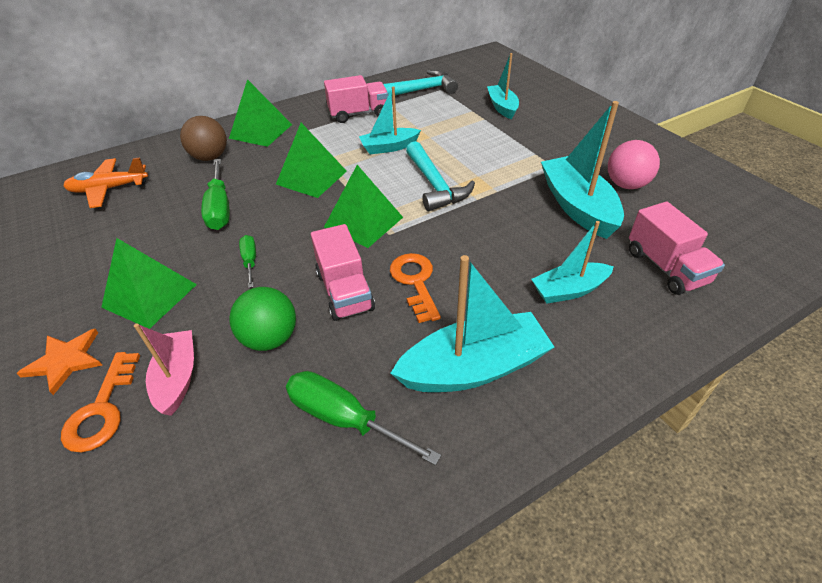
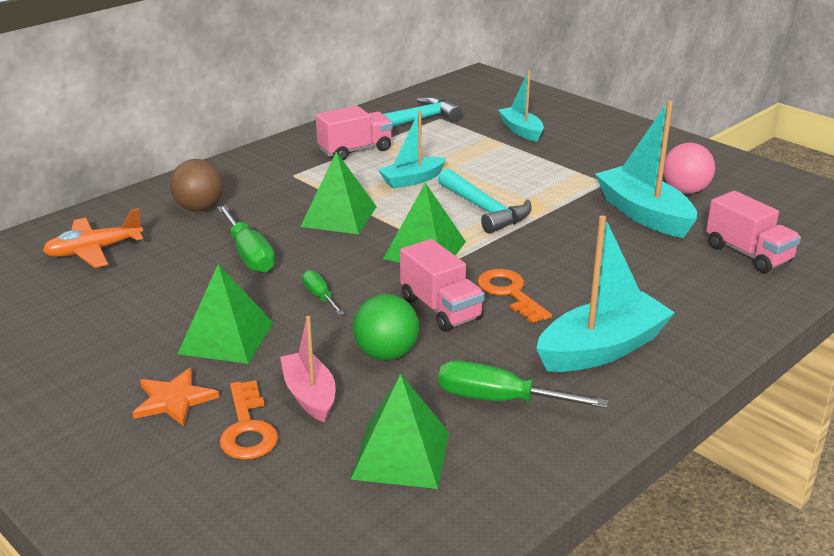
camera: 15 degrees left, 15 degrees down
(261, 131) = (245, 177): green pyramid -> green pyramid (401, 455)
(569, 290) = (665, 282): turquoise boat -> none

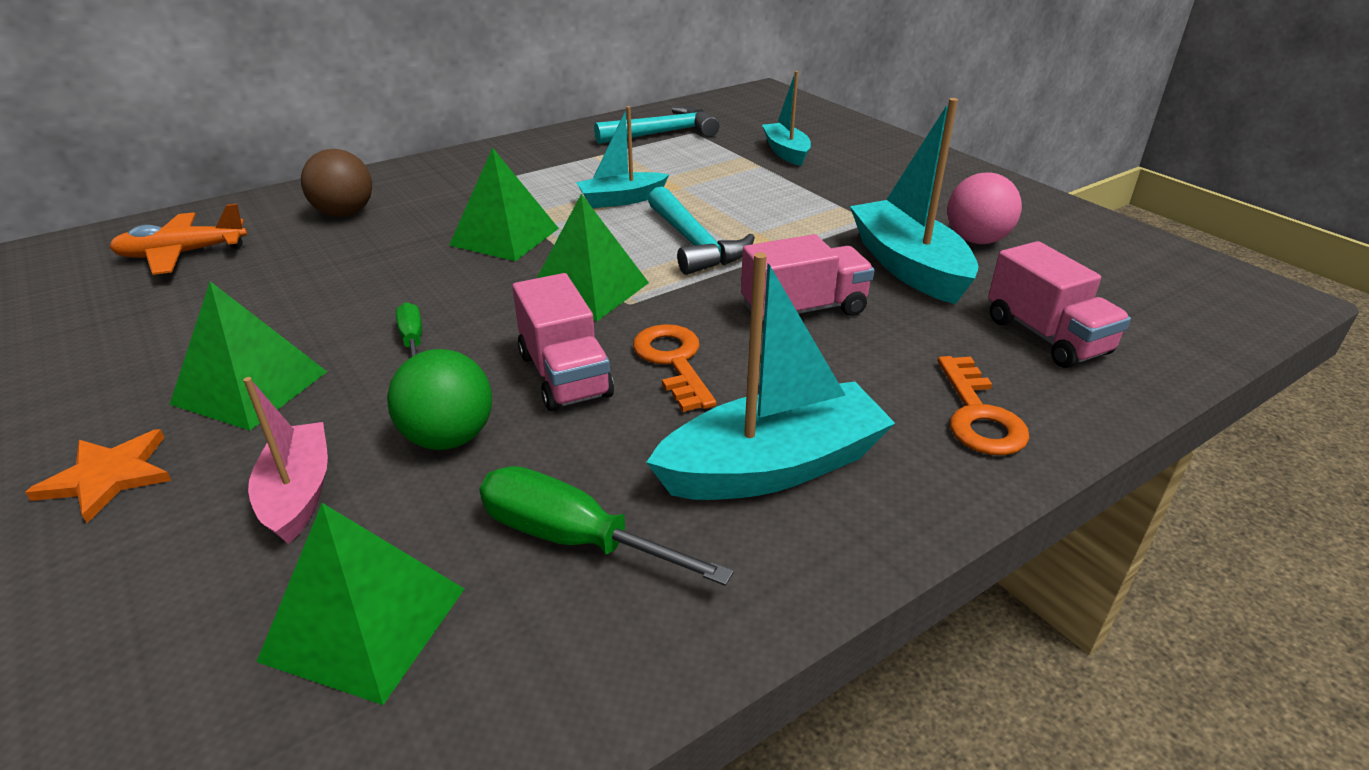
camera: 10 degrees right, 5 degrees up
(247, 428) = (172, 539): orange key -> orange key (978, 414)
(249, 255) = (361, 276): green screwdriver -> none
(355, 150) = (572, 161): pink truck -> pink truck (803, 309)

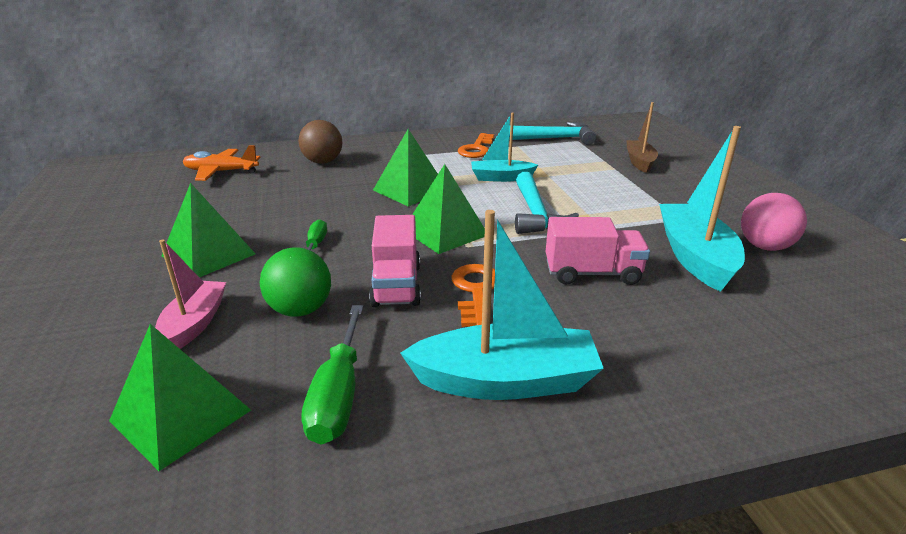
camera: 20 degrees right, 5 degrees down
(108, 476) = (105, 290): orange star -> none
(573, 538) = (338, 395): green screwdriver -> green screwdriver turned 135 degrees counterclockwise
(786, 152) = (639, 162): turquoise boat -> brown boat
(978, 414) = (695, 381): orange key -> orange key (477, 149)
(1046, 336) = (791, 332): pink truck -> none

